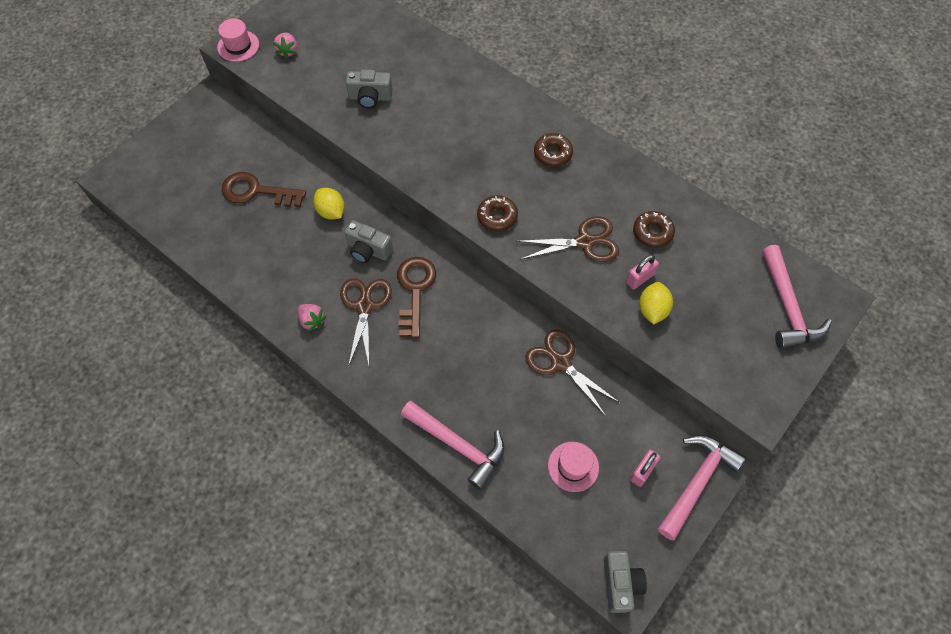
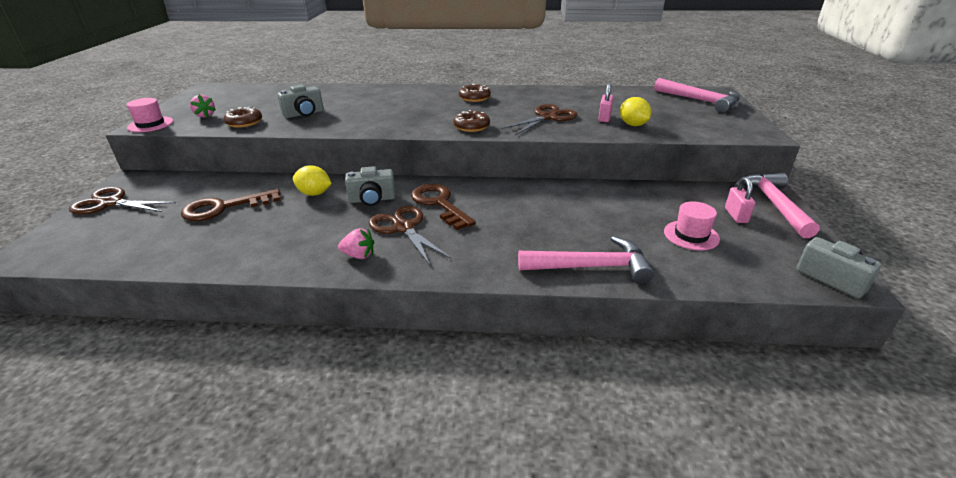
camera: 35 degrees left, 30 degrees down
(560, 363) = (600, 193): brown scissors -> brown scissors (110, 203)
(652, 232) = (582, 103): brown donut -> brown donut (244, 122)

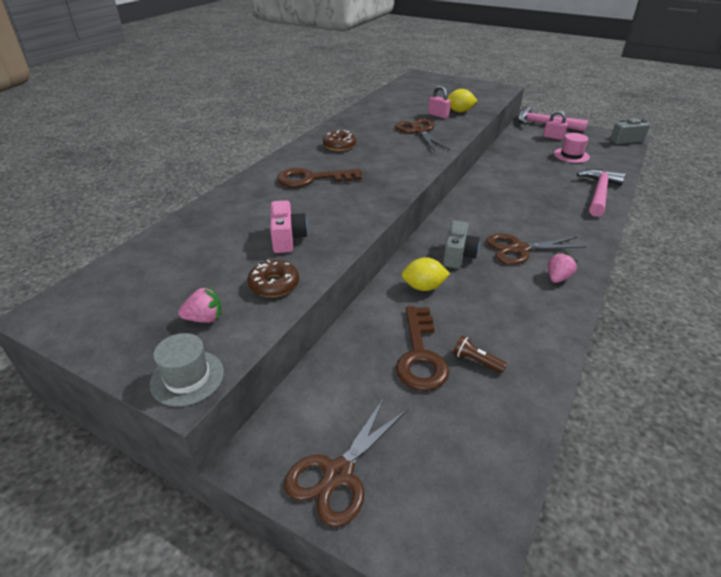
camera: 65 degrees left, 5 degrees up
(150, 124) = (187, 378): pink hat -> grey hat
(219, 230) = (476, 361): none -> brown flashlight
(304, 114) = (287, 239): grey camera -> pink camera
(314, 193) = (423, 287): yellow lemon -> yellow lemon turned 45 degrees clockwise
(439, 204) = (485, 225): brown key -> brown key (312, 179)
(471, 126) = (414, 161): brown donut -> none
(700, 101) = (431, 83): pink hammer -> none

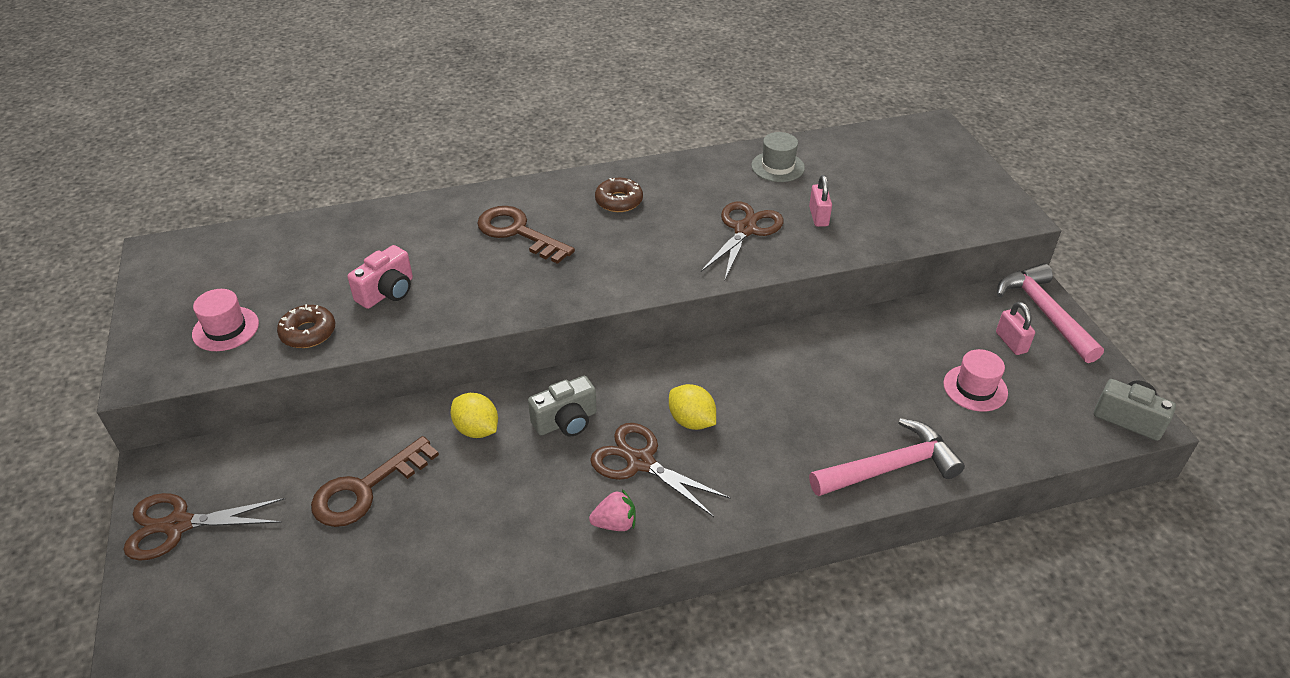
camera: 45 degrees right, 5 degrees up
(187, 378) = (152, 370): grey hat -> grey hat (777, 167)
(204, 318) = (225, 329): pink strawberry -> pink hat
(459, 111) = (860, 225): yellow lemon -> yellow lemon (691, 421)
(476, 361) = (395, 532): brown flashlight -> none

